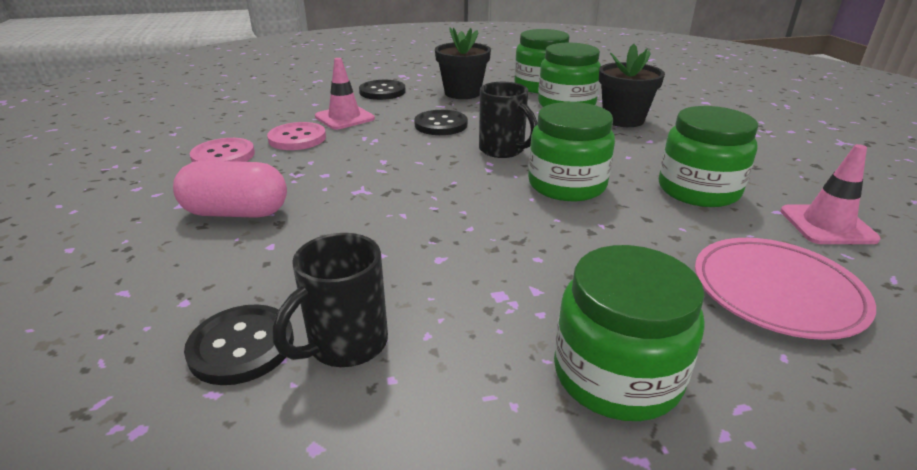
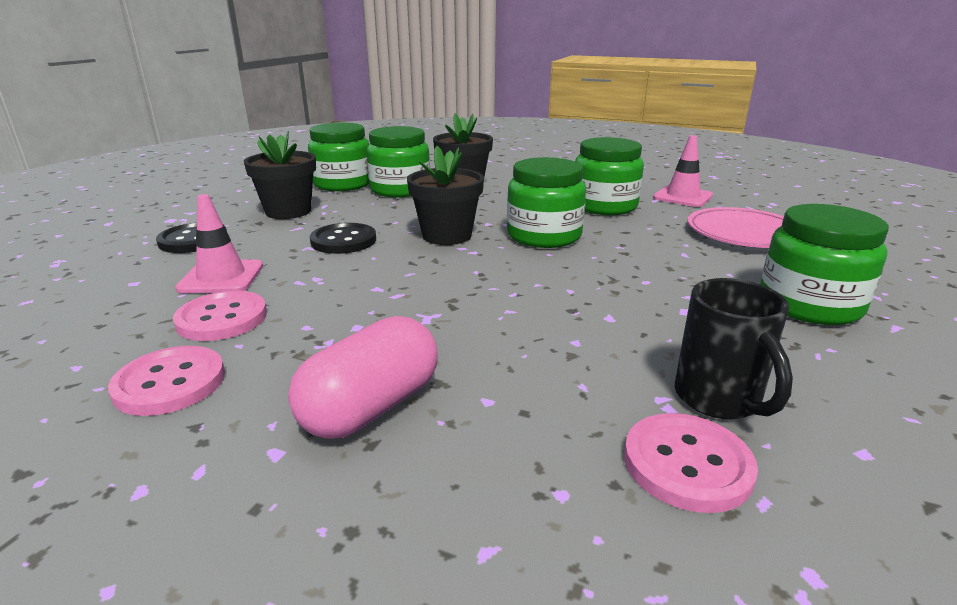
camera: 55 degrees left, 5 degrees down
(241, 346) = (687, 464): black button -> pink button
(503, 150) = (447, 236): black mug -> black flower pot

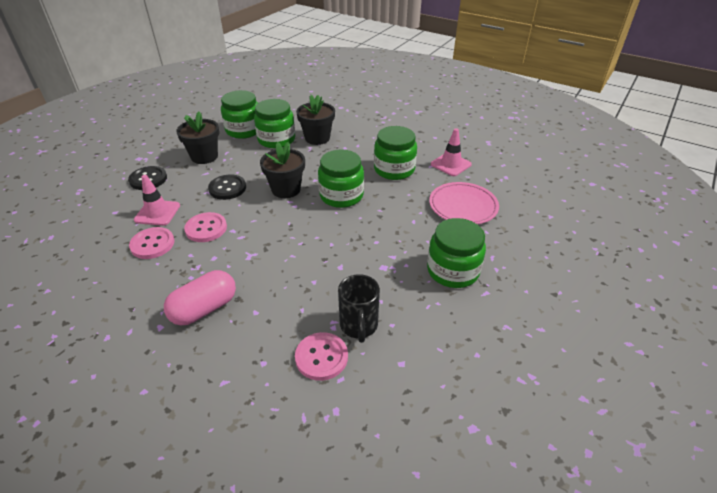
camera: 10 degrees right, 15 degrees up
(170, 383) = (124, 283): pink button -> pink button (206, 228)

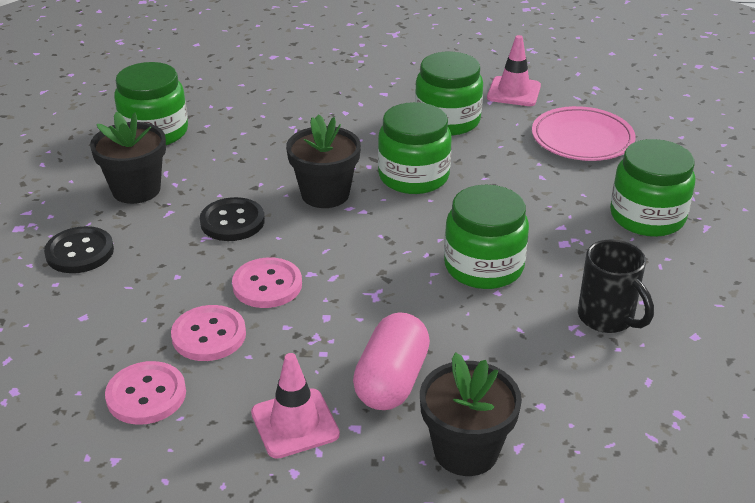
camera: 30 degrees left, 5 degrees down
(157, 213) = (160, 292): pink traffic cone -> pink traffic cone (295, 423)
(276, 139) = (226, 130): green jar -> green jar (483, 266)
(317, 138) = (289, 110): black flower pot -> black flower pot (466, 451)
(321, 357) = (602, 369): pink button -> pink button (146, 395)

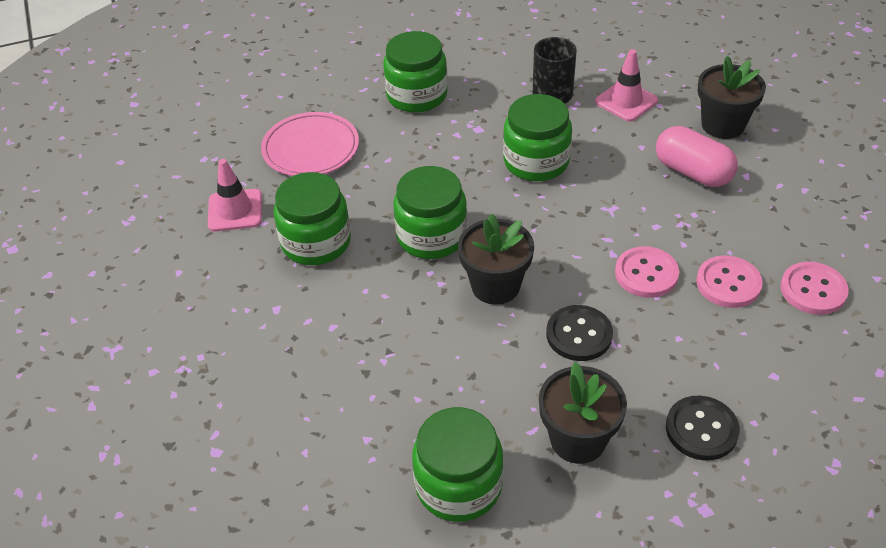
camera: 110 degrees left, 10 degrees up
(295, 423) = (768, 203): pink traffic cone -> pink traffic cone (626, 101)
(391, 381) = (692, 172): pink capsule -> pink capsule turned 45 degrees clockwise

